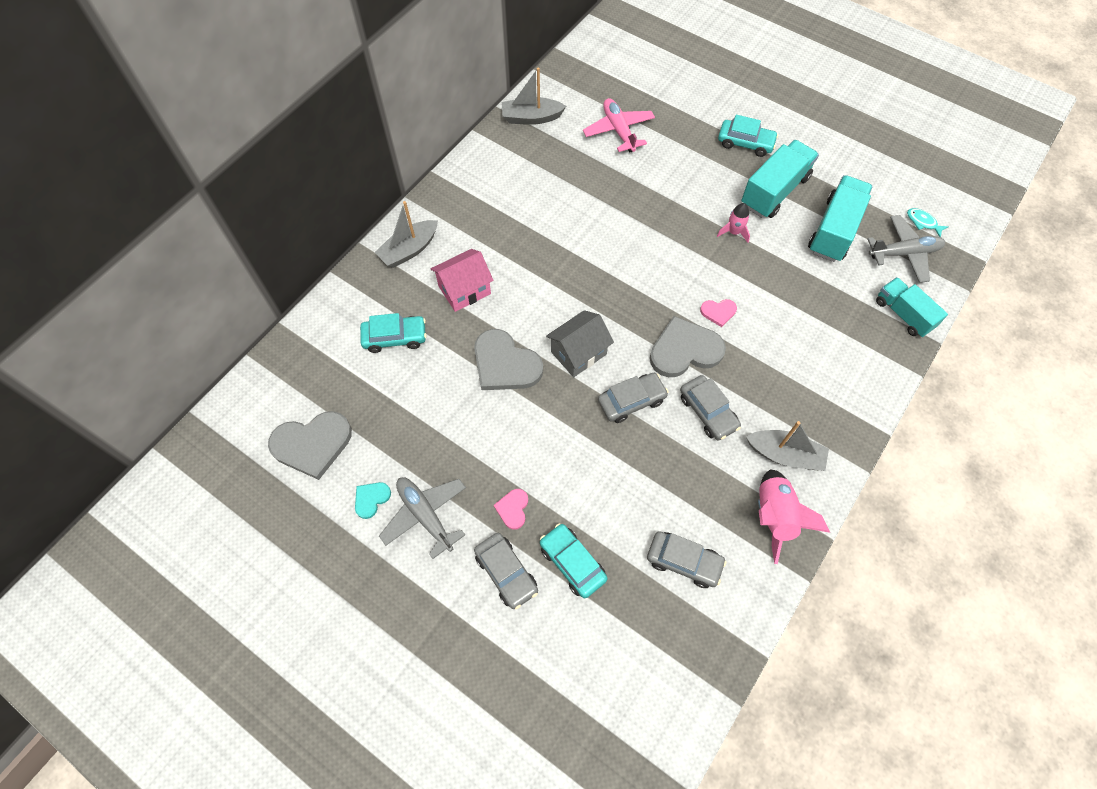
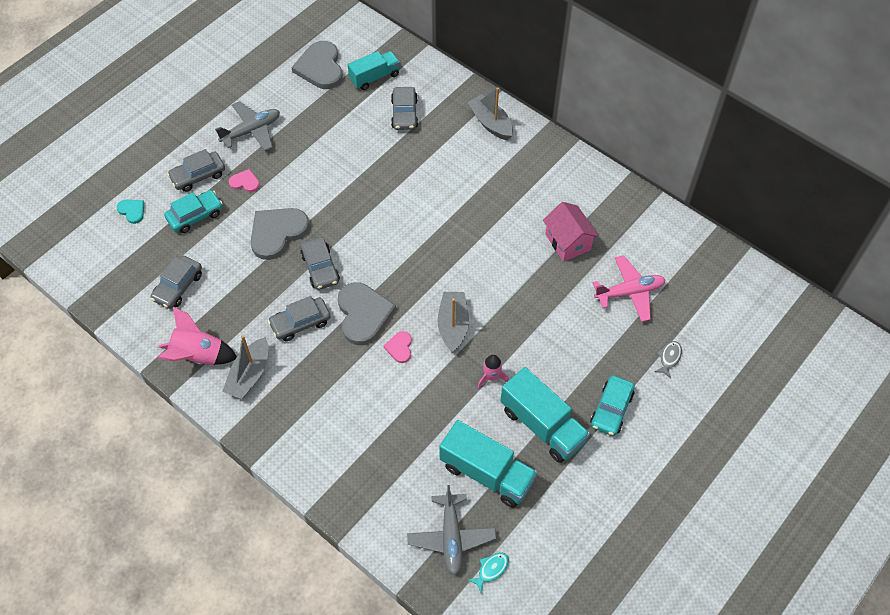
camera: 95 degrees right, 5 degrees down
(371, 499) = (271, 101): turquoise heart -> turquoise heart (132, 211)
(395, 337) = (404, 114): turquoise car -> grey car
(464, 290) = (445, 159): pink house -> pink house (568, 242)
(505, 364) = (369, 184): grey heart -> grey heart (277, 233)
(531, 118) = (646, 219): grey boat -> grey boat (453, 325)
(578, 353) = (372, 235): grey house -> none
(683, 104) = (669, 358): none -> grey fish
(903, 314) = (376, 514): turquoise truck -> turquoise truck (374, 77)

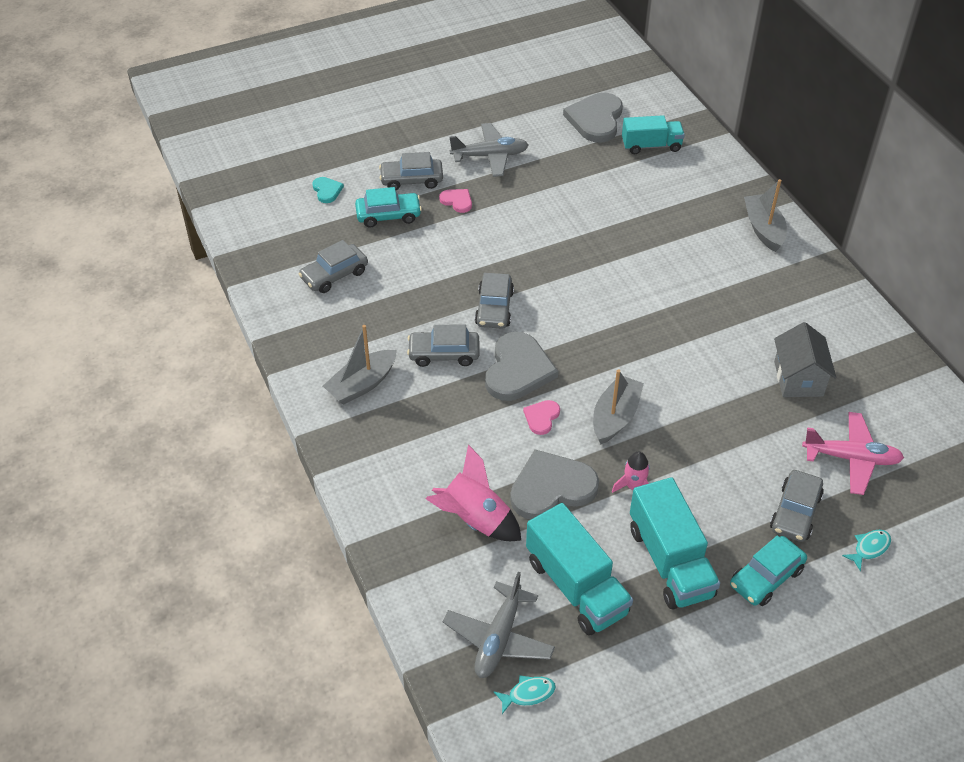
camera: 25 degrees right, 10 degrees down
(198, 356) = (319, 347): pink rocket -> pink rocket (475, 519)
(277, 233) = (466, 259): grey heart -> grey heart (551, 488)
(404, 114) = (667, 190): grey car -> grey car (795, 512)
(568, 242) = (798, 378): pink house -> grey house
(669, 358) = (869, 548): grey fish -> turquoise fish

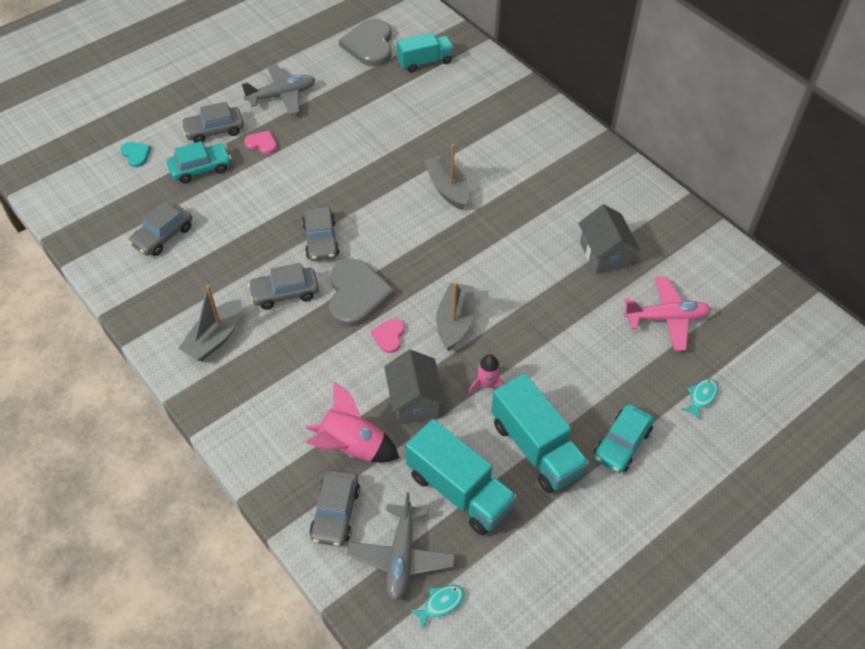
camera: 15 degrees left, 5 degrees up
(551, 488) = (414, 401): grey heart -> grey house
(763, 229) = (541, 122): grey boat -> grey boat (447, 188)
(795, 512) = (631, 378): grey car -> grey car (335, 513)

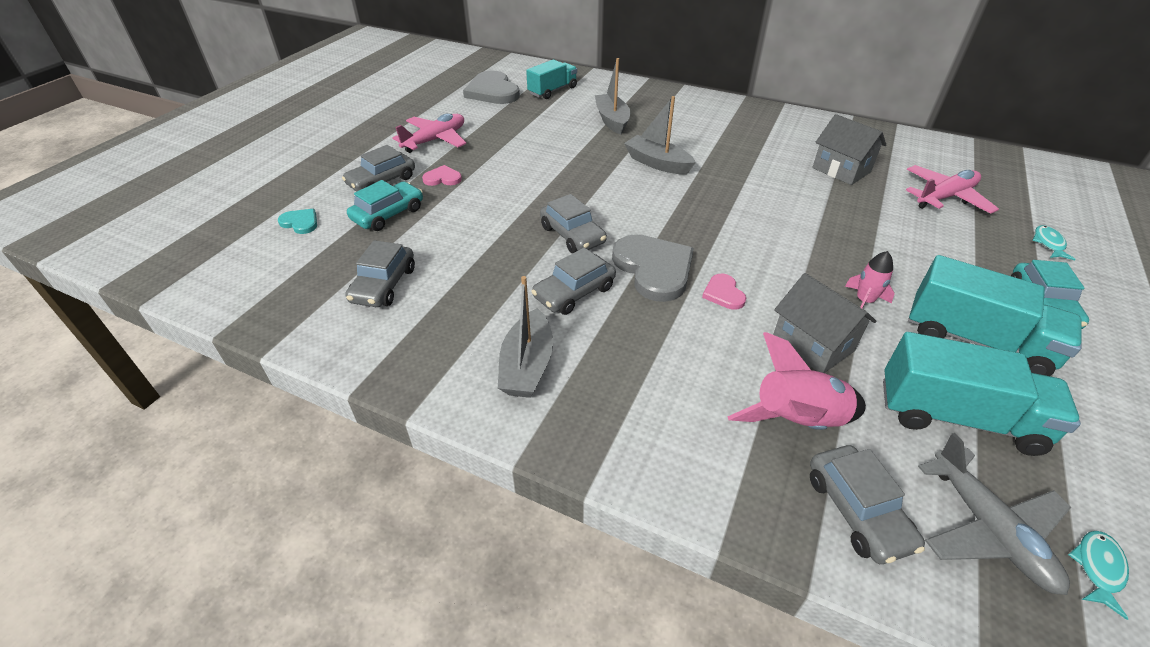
camera: 25 degrees left, 10 degrees down
(282, 95) = (435, 140): grey plane -> pink plane
(455, 322) = (774, 259): grey boat -> grey boat (612, 120)

